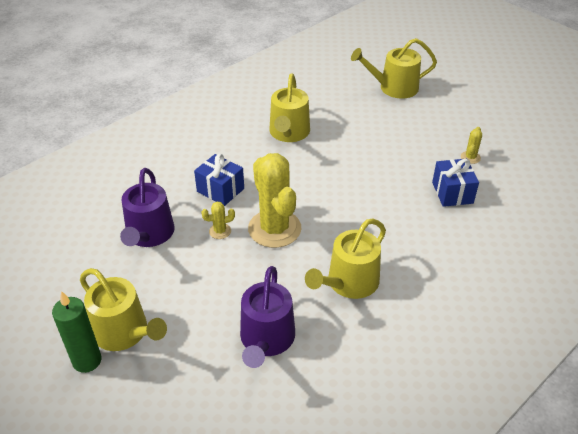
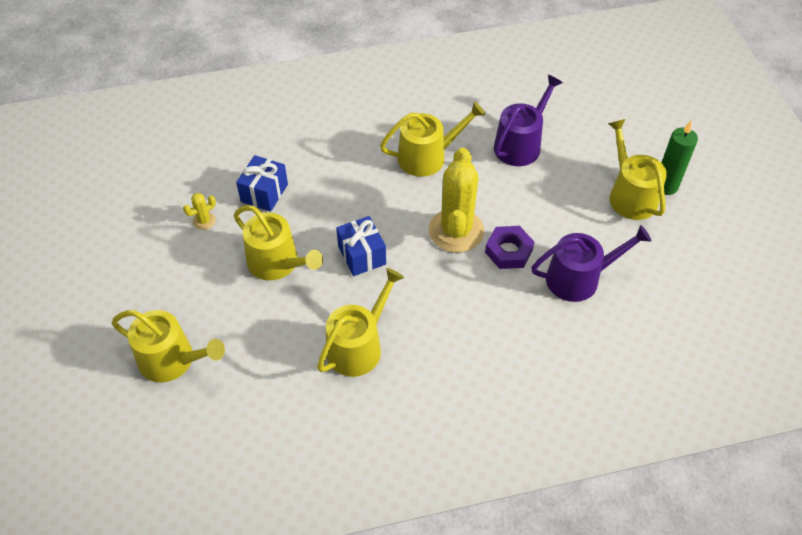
camera: 150 degrees left, 10 degrees up
(149, 234) = (579, 278): purple watering can -> purple watering can turned 45 degrees clockwise
(220, 190) = (483, 299): blue gift -> blue gift (362, 255)
(220, 231) = (508, 251): yellow cactus -> purple nut
(389, 154) = (277, 263): none -> yellow watering can

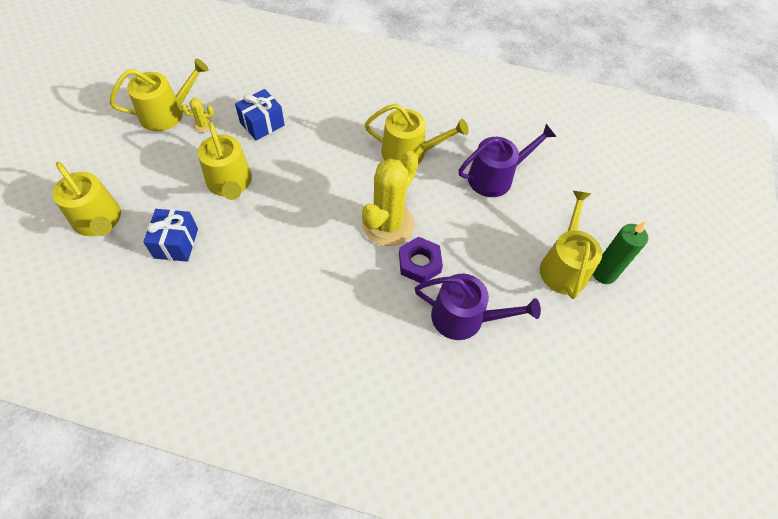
camera: 25 degrees right, 5 degrees up
(358, 346) = (239, 281): yellow watering can -> yellow watering can (167, 113)
(362, 255) = (298, 208): blue gift -> blue gift (176, 243)

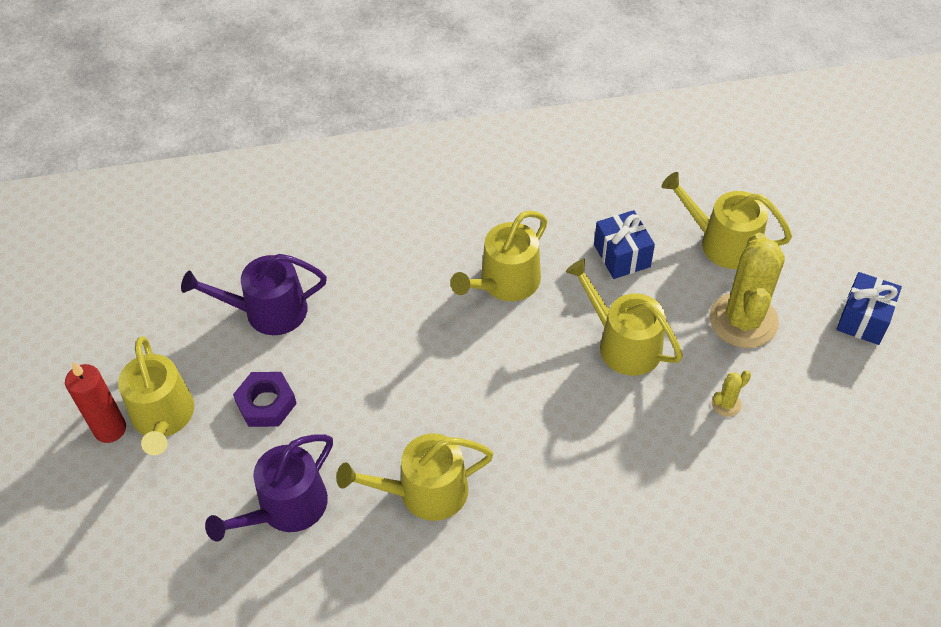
camera: 160 degrees right, 5 degrees down
(167, 113) = (788, 399): yellow watering can -> yellow watering can (505, 282)
(262, 124) = (653, 442): blue gift -> blue gift (863, 319)
(388, 224) = (401, 376): yellow cactus -> yellow cactus (743, 320)
(419, 263) = (342, 347): purple nut -> purple nut (266, 403)
(604, 274) = (110, 429): green candle -> red candle

